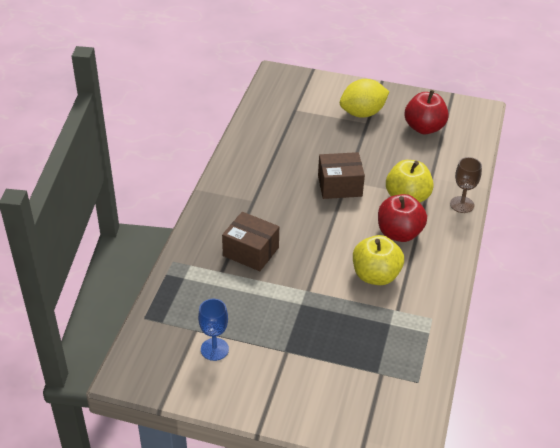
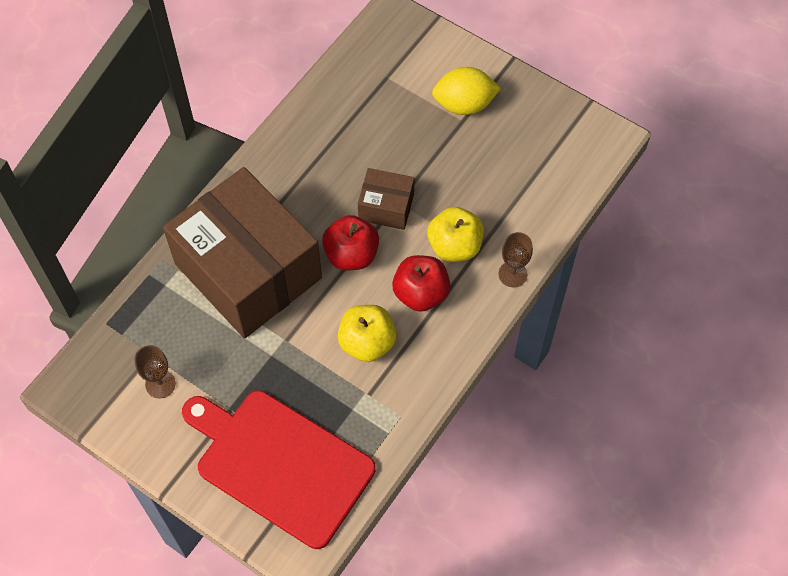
camera: 20 degrees right, 20 degrees up
(214, 349) = (160, 384): blue goblet -> brown goblet
(251, 251) = (248, 271): brown box -> brown box, size x2.30
(351, 380) = (280, 464): none -> red cutting board
(424, 128) = (527, 147): red apple -> red apple (351, 255)

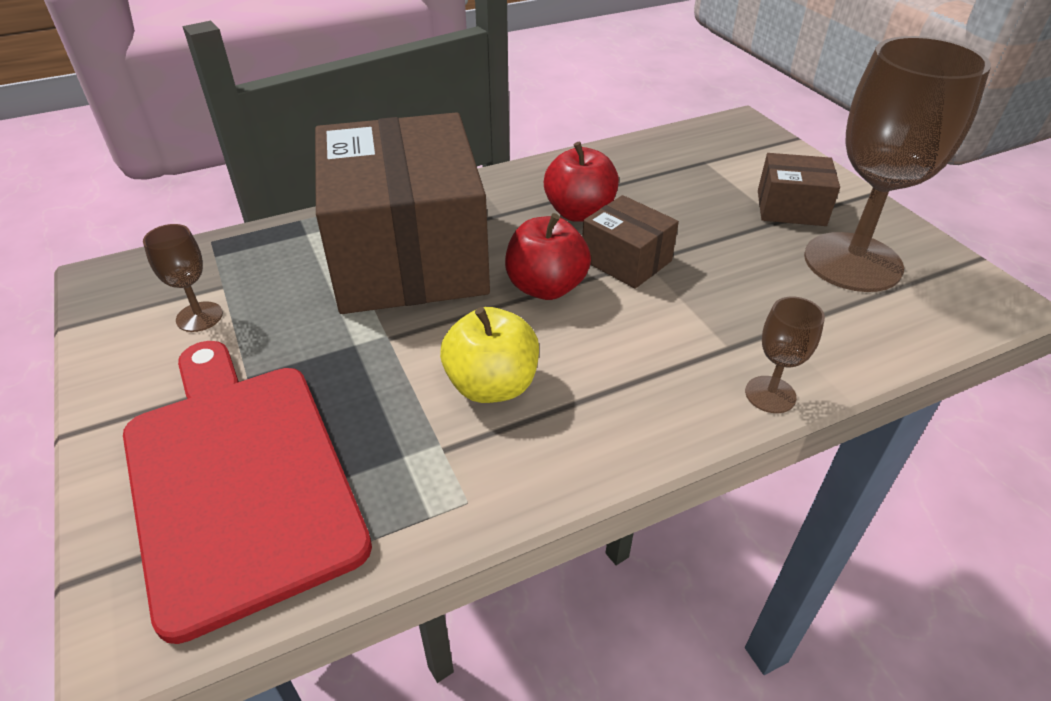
camera: 30 degrees right, 20 degrees down
(421, 293) = (611, 362): red apple -> red apple (579, 213)
(454, 246) = (696, 330): yellow apple -> none
(464, 104) = (791, 208): yellow lemon -> brown box
(519, 142) = (852, 262): none -> brown goblet

